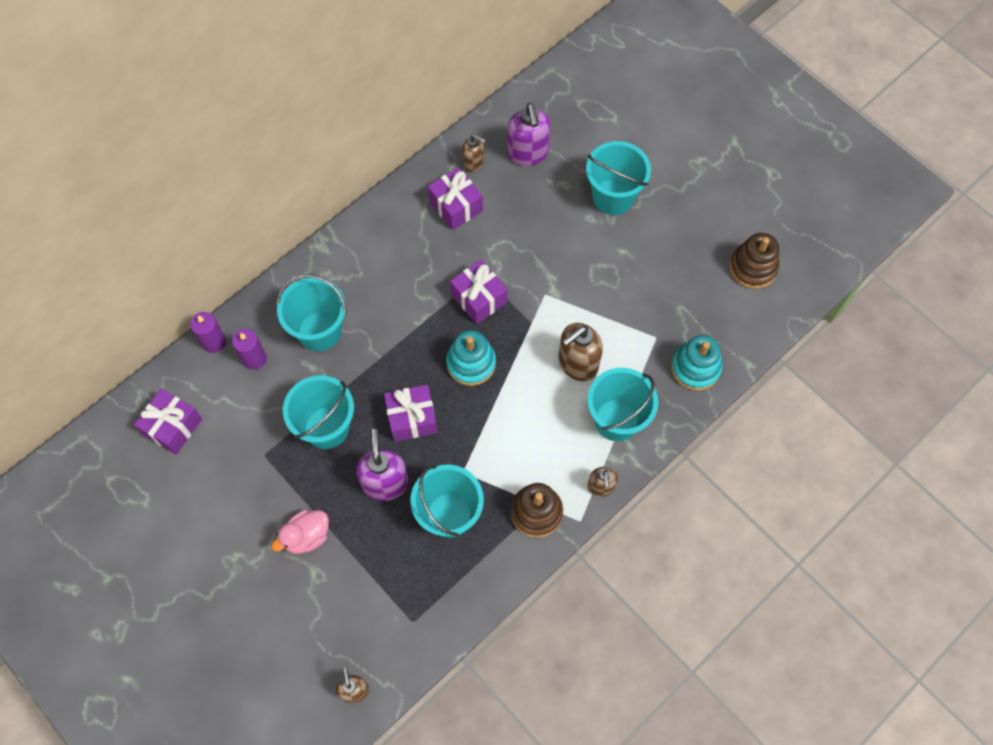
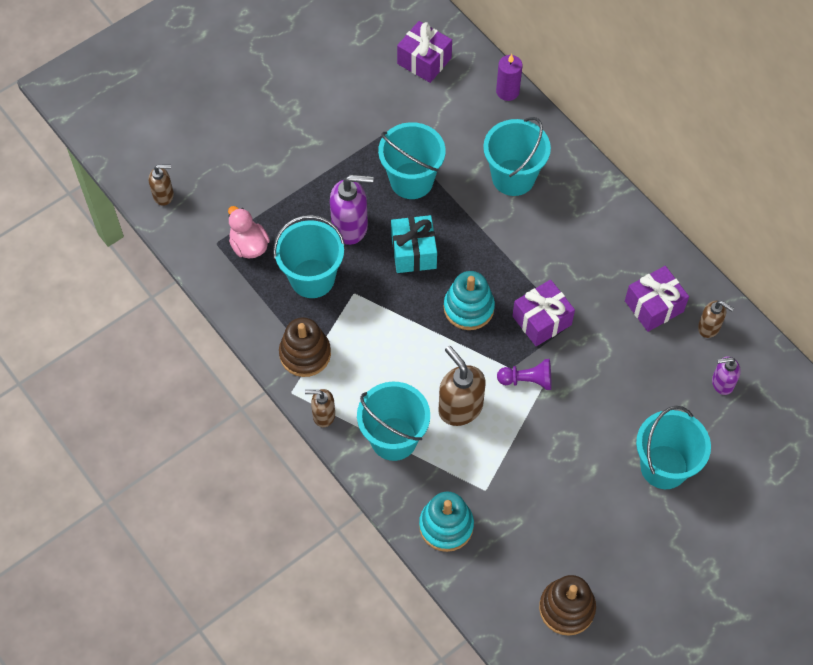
camera: 95 degrees right, 5 degrees down
(254, 358) = (488, 123): purple candle -> none
(306, 536) = (307, 162): pink duck -> pink duck (249, 245)
(412, 418) = (413, 252): purple gift -> turquoise gift
(473, 163) = (709, 327): brown soap dispenser -> brown soap dispenser turned 90 degrees counterclockwise
(528, 153) = (722, 383): purple soap dispenser -> purple soap dispenser, size x0.59
(542, 308) = (527, 380): none -> purple pawn

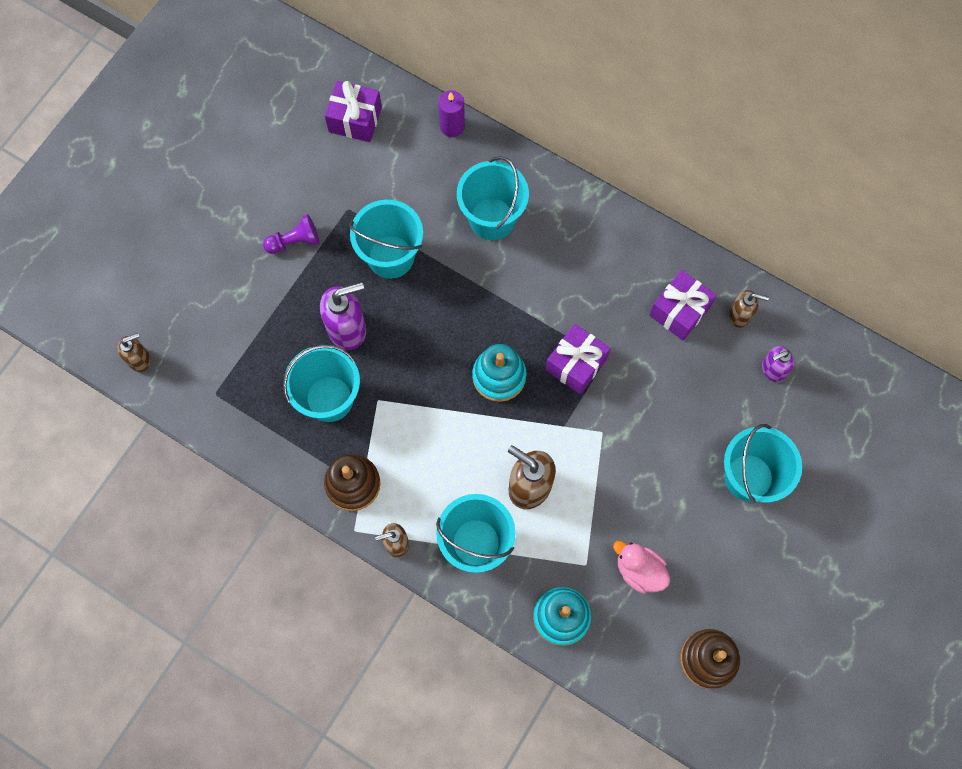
camera: 20 degrees left, 10 degrees up
(249, 245) = (250, 385): pink duck -> pink duck (639, 570)
(413, 252) = (421, 334): turquoise gift -> none
(527, 380) = (584, 433): purple pawn -> purple pawn (295, 241)

